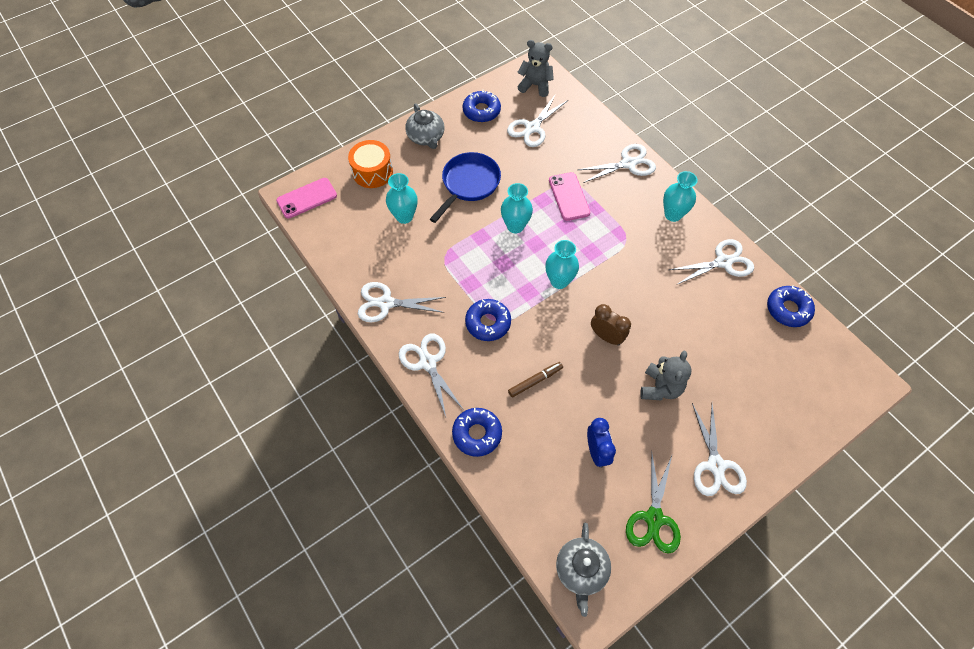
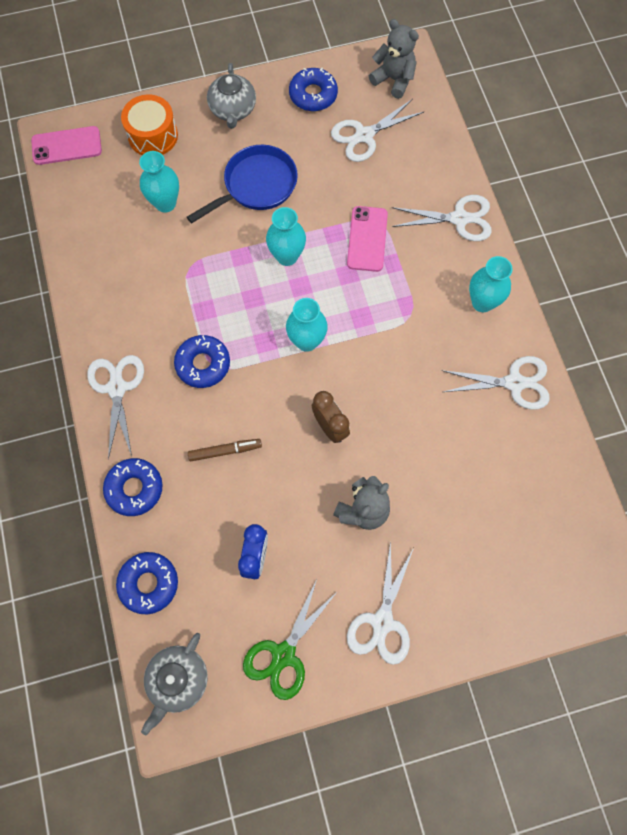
camera: 20 degrees right, 10 degrees up
(386, 303) = (101, 302): white scissors -> none
(788, 309) = (564, 469): blue donut -> blue donut (149, 583)

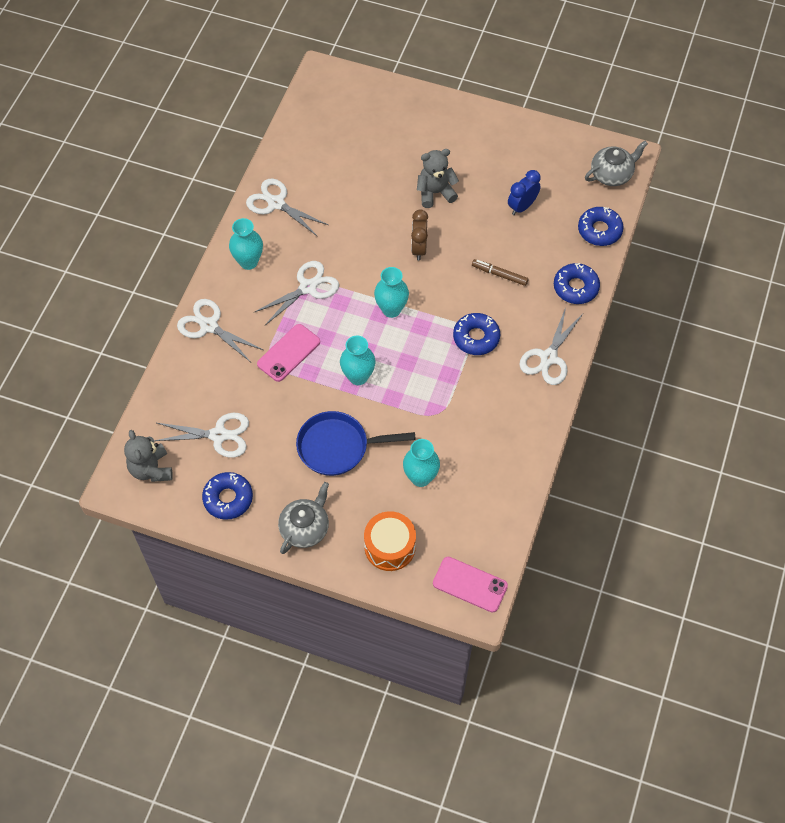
camera: 145 degrees left, 10 degrees down
(283, 654) = (540, 152): green scissors -> none
(382, 622) = (470, 134): white scissors -> white scissors (308, 287)

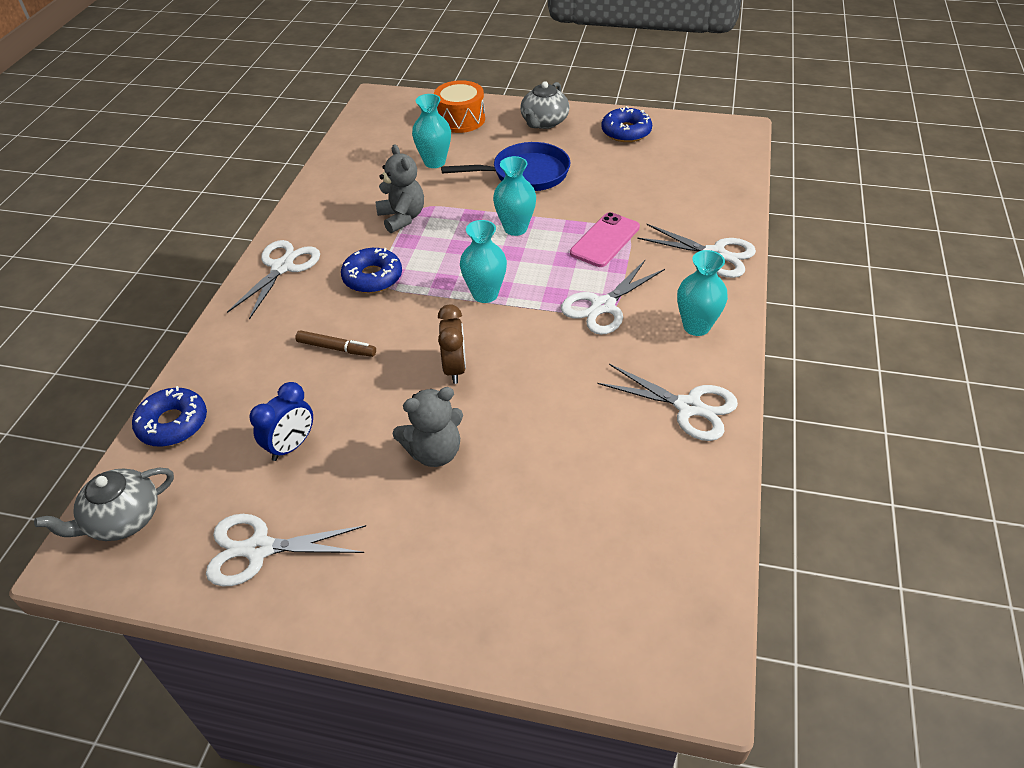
camera: 175 degrees right, 15 degrees down
(151, 469) = (713, 142): grey teddy bear -> grey teddy bear (402, 218)
(219, 435) = (656, 170): white scissors -> white scissors (259, 549)
(470, 584) = (384, 107): pink phone -> none
(575, 287) = (230, 344): blue donut -> none

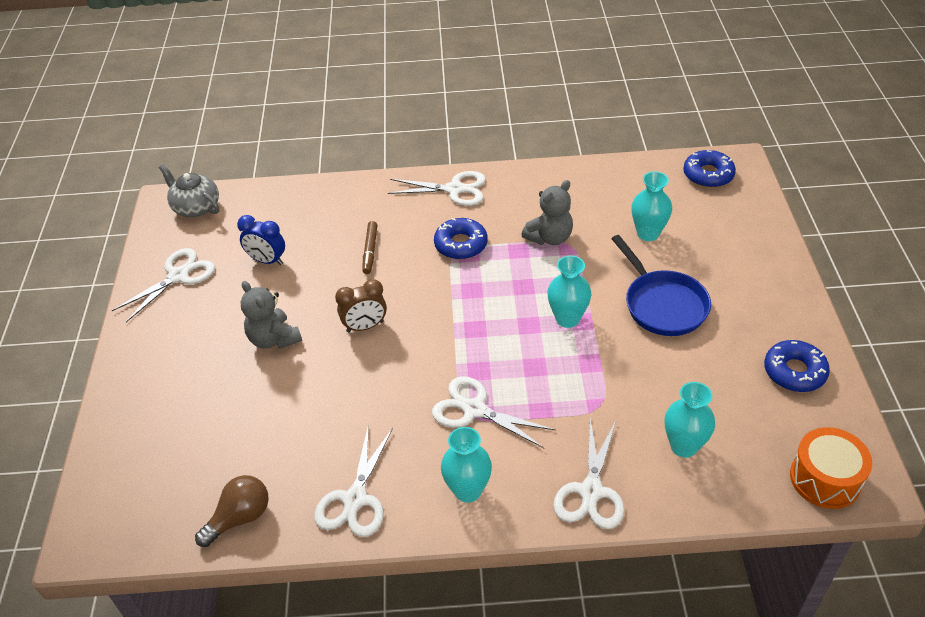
camera: 75 degrees right, 0 degrees up
(173, 424) = (277, 197): blue donut -> blue donut (708, 175)
(259, 549) = (178, 276): white scissors -> white scissors turned 60 degrees clockwise
(460, 119) = (735, 230): orange drum -> orange drum (825, 479)
(485, 294) = (463, 321): turquoise vase -> turquoise vase (684, 446)
(544, 122) = (770, 296): grey teapot -> none
(605, 240) = (577, 391): pink phone -> none
(692, 508) = (240, 518): none -> brown light bulb

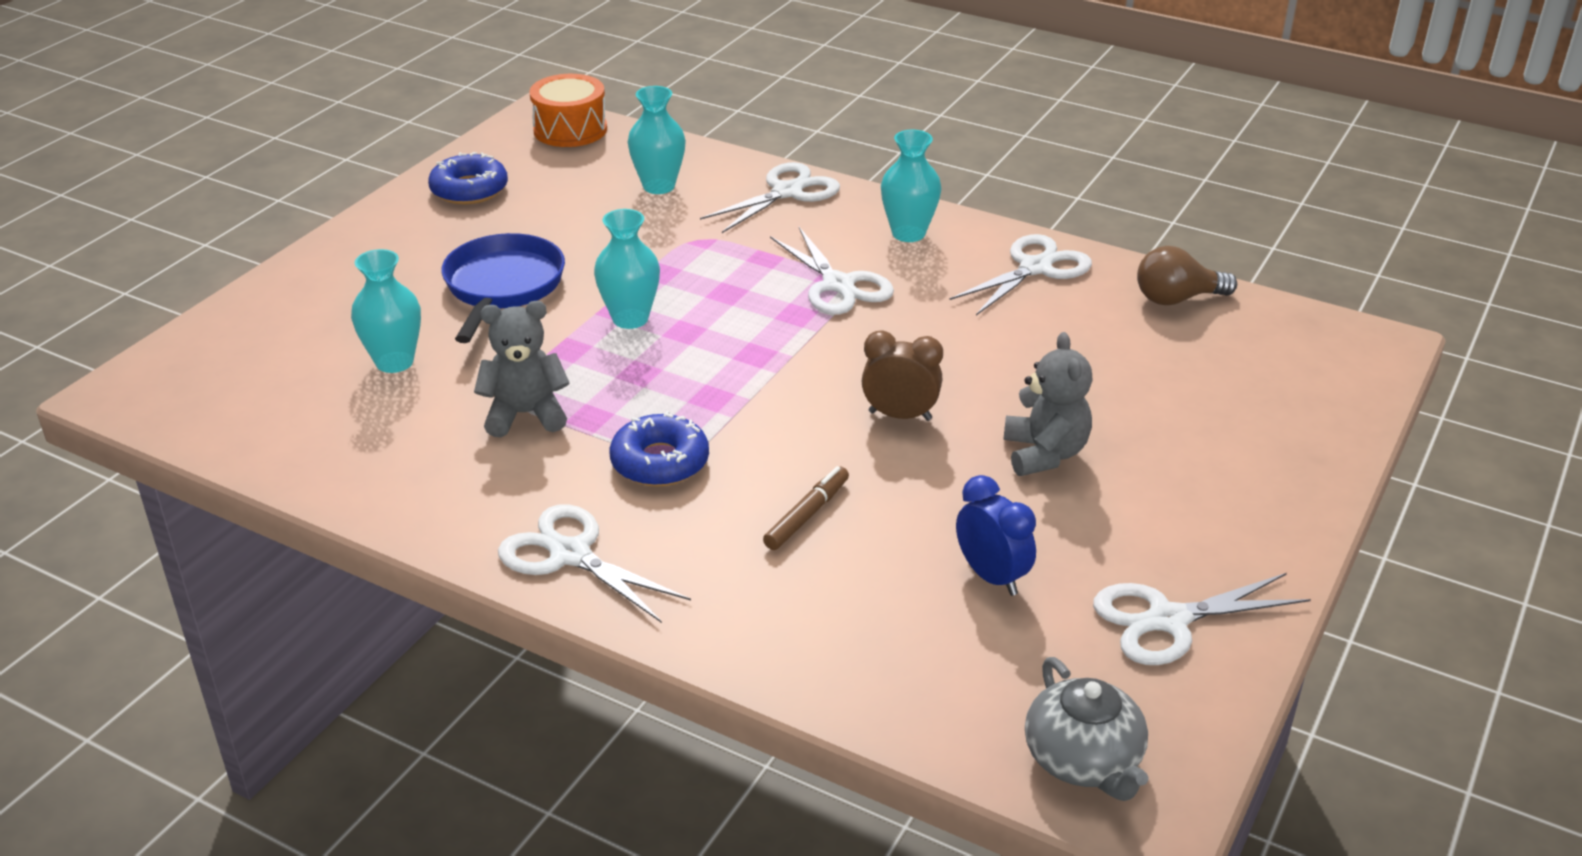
camera: 150 degrees left, 10 degrees down
(708, 175) = (189, 396): blue donut -> none

